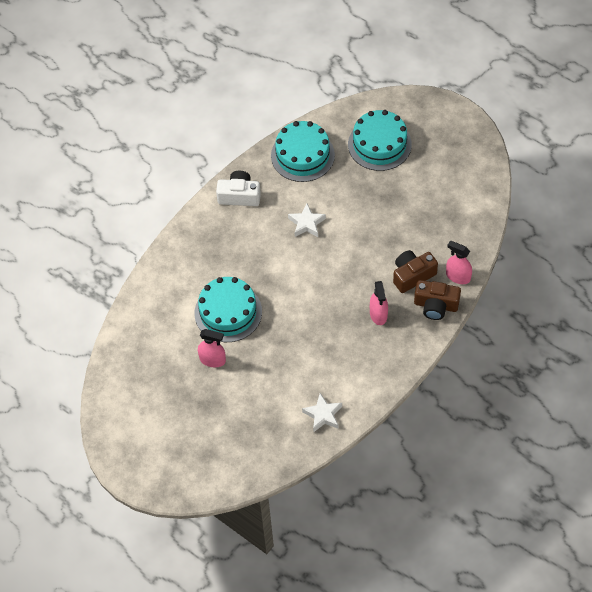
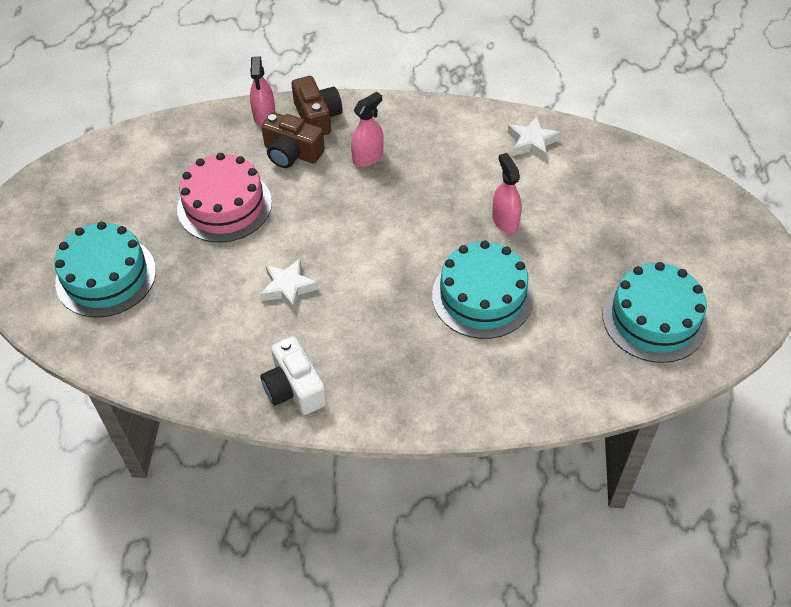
camera: 125 degrees left, 5 degrees down
(212, 360) = (558, 274): pink spray bottle -> pink spray bottle (505, 220)
(302, 155) = (175, 352): turquoise cake -> turquoise cake (654, 318)
(393, 221) = (224, 205): none -> pink cake

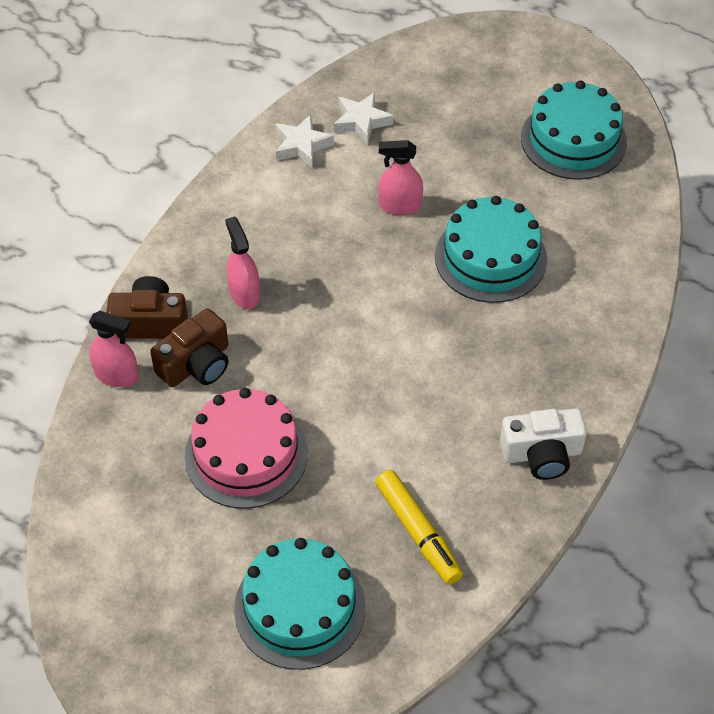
camera: 70 degrees left, 0 degrees up
(191, 327) = (418, 532): none -> yellow marker
(288, 287) = (403, 423): white star -> white star (361, 121)

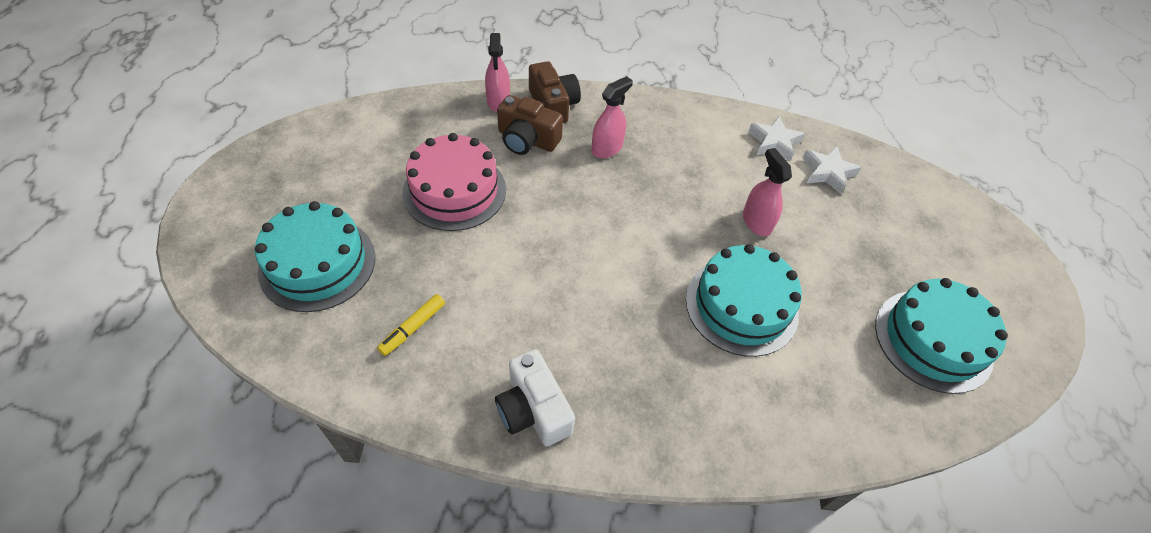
camera: 65 degrees right, 0 degrees up
(418, 532) = (413, 328): yellow marker -> yellow marker, size x0.64

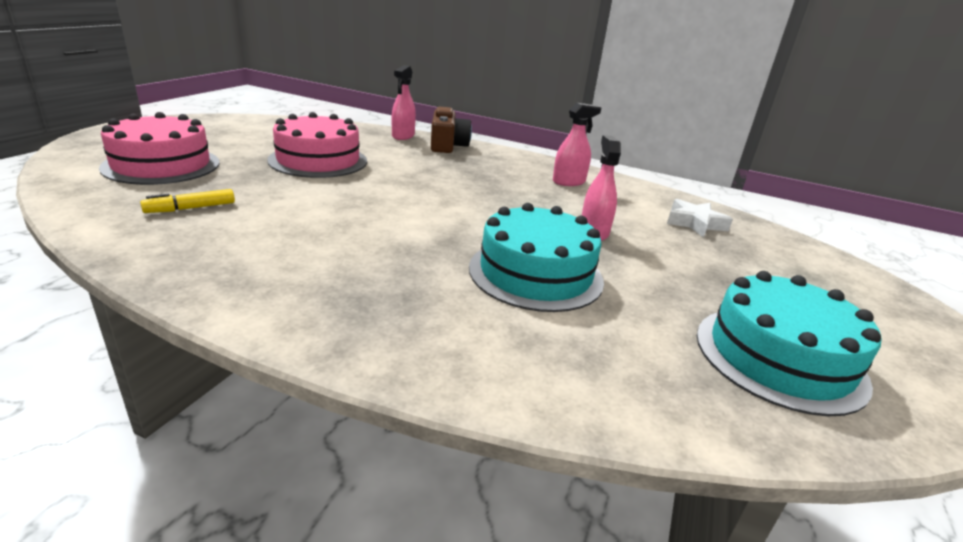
camera: 20 degrees right, 25 degrees down
(317, 263) = (161, 165): turquoise cake -> pink cake
(527, 139) = (408, 153): brown camera -> none
(533, 410) = (237, 278): white camera -> none
(607, 148) = (475, 170): pink spray bottle -> pink spray bottle (569, 182)
(774, 142) = (645, 198): white star -> none

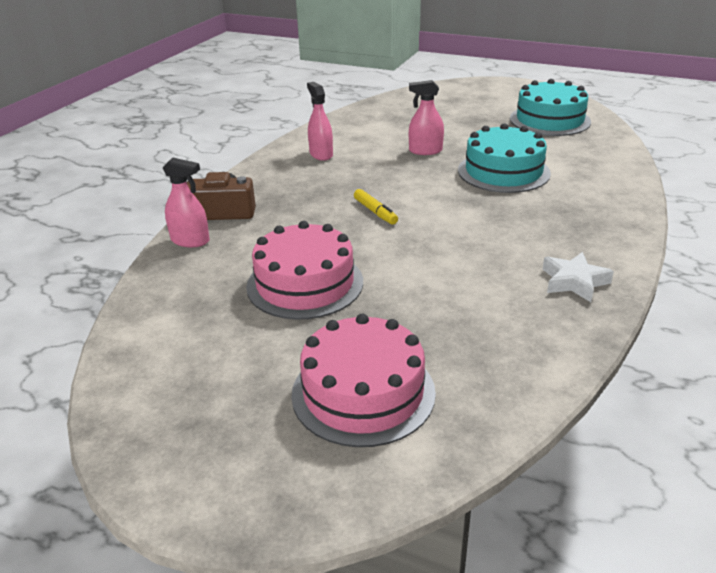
camera: 85 degrees left, 5 degrees up
(190, 208) = (479, 330): yellow marker -> yellow marker (375, 212)
(695, 223) = (390, 118): white star -> white star (574, 282)

